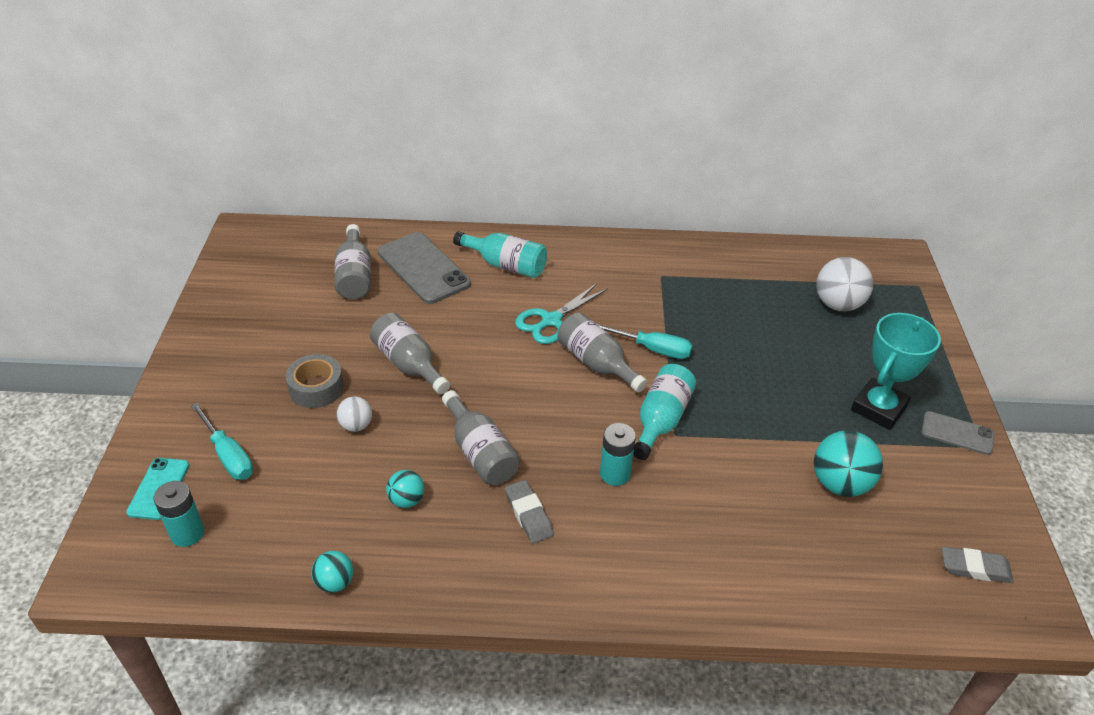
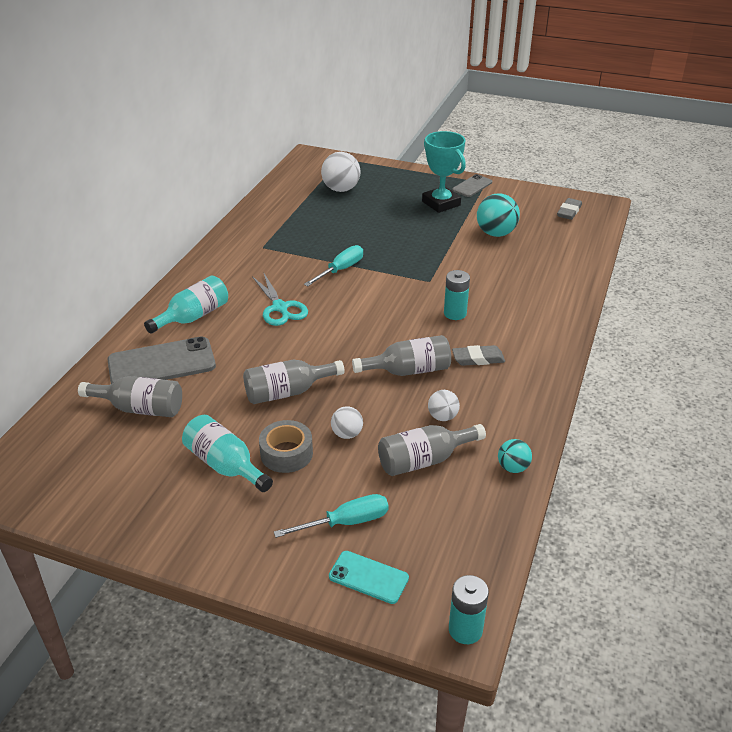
camera: 70 degrees left, 5 degrees down
(187, 533) = (432, 558): turquoise battery -> turquoise battery (465, 629)
(406, 500) = (442, 417): turquoise ball -> white ball
(597, 363) = (342, 297): grey bottle -> grey bottle (424, 460)
(661, 420) = (413, 283): turquoise bottle -> turquoise bottle (225, 465)

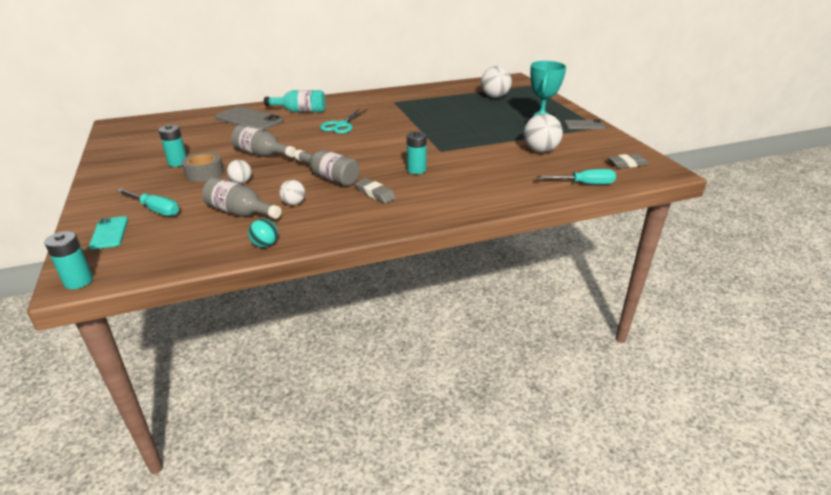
camera: 50 degrees right, 5 degrees down
(140, 408) = (205, 129): grey bottle -> none
(225, 465) = (178, 162): turquoise bottle -> turquoise battery
(340, 270) = (407, 125): turquoise screwdriver -> turquoise screwdriver (584, 184)
(496, 233) = (540, 151): turquoise ball -> white ball

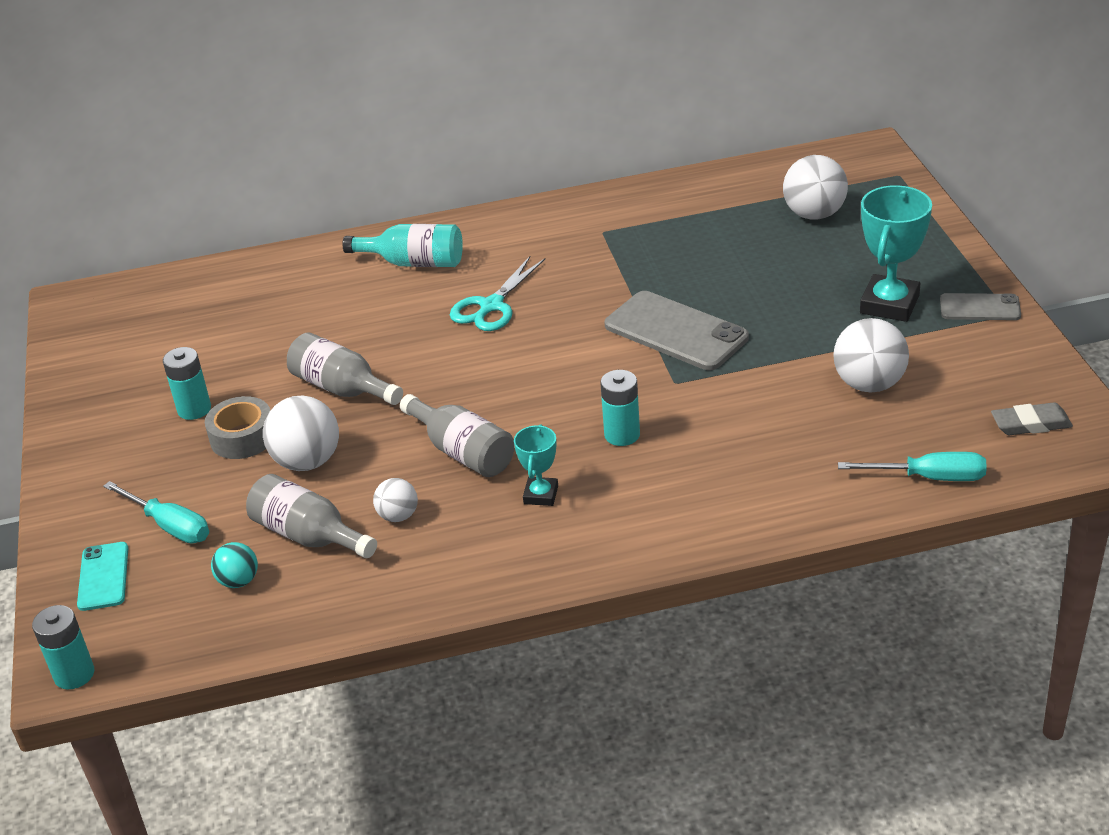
camera: 10 degrees right, 5 degrees up
(241, 182) = (307, 461): white ball -> white ball, size x1.78
(249, 120) = (316, 288): grey phone -> grey phone (676, 331)
(265, 244) = (351, 609): turquoise ball -> turquoise ball (239, 581)
(375, 193) = (541, 495): grey eraser -> turquoise trophy

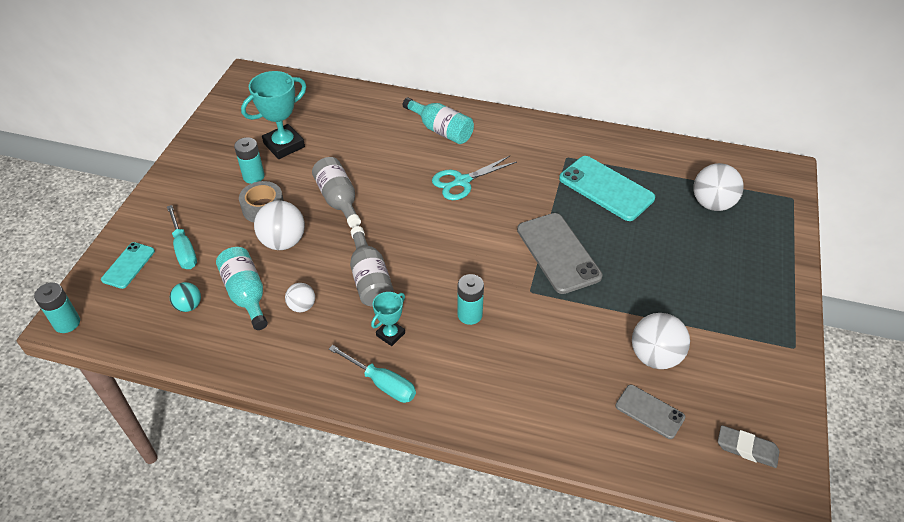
camera: 25 degrees right, 10 degrees up
(309, 536) = (246, 294): grey bottle -> turquoise bottle
(678, 246) = (606, 188): none -> turquoise phone
(889, 304) = (714, 299): turquoise trophy -> turquoise trophy (284, 145)
(929, 477) = (643, 455): turquoise screwdriver -> turquoise screwdriver (382, 383)
(980, 308) = (776, 332): grey phone -> grey phone (649, 411)

